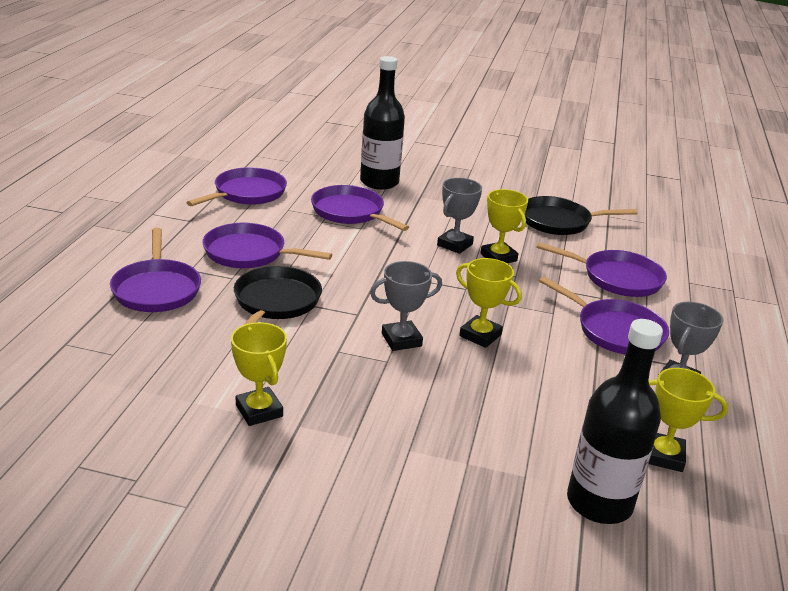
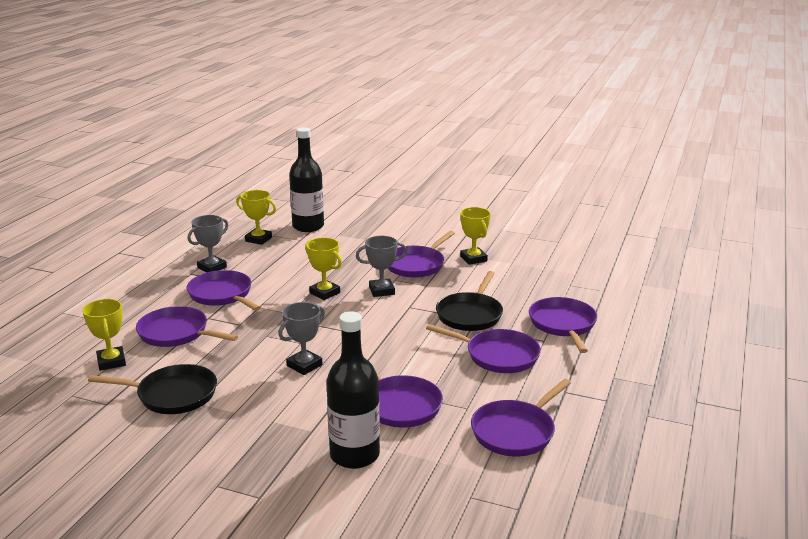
camera: 170 degrees left, 5 degrees down
(358, 394) = (416, 265): none -> purple pan
(498, 257) = (270, 352): yellow trophy -> yellow trophy (111, 362)

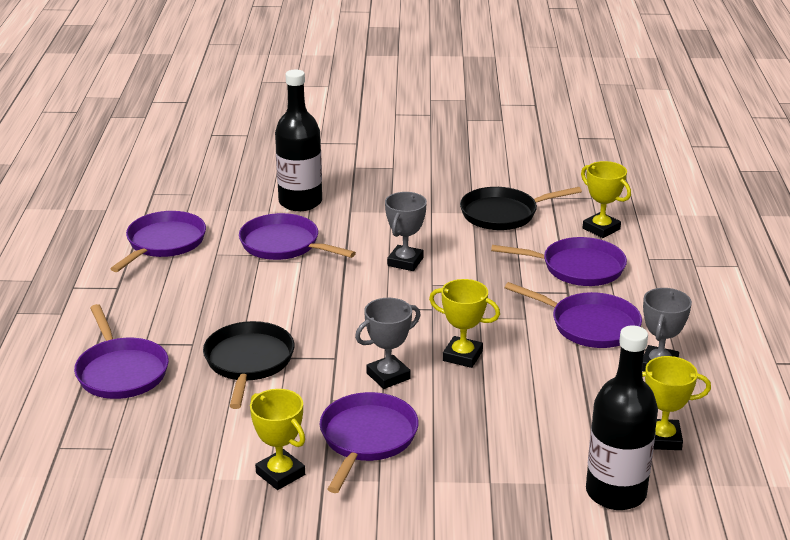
camera: 160 degrees right, 5 degrees up
(498, 355) = (198, 313): purple pan -> none

